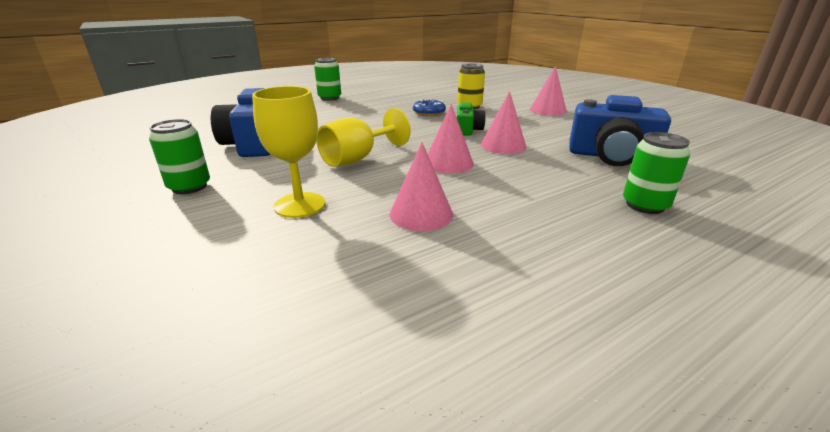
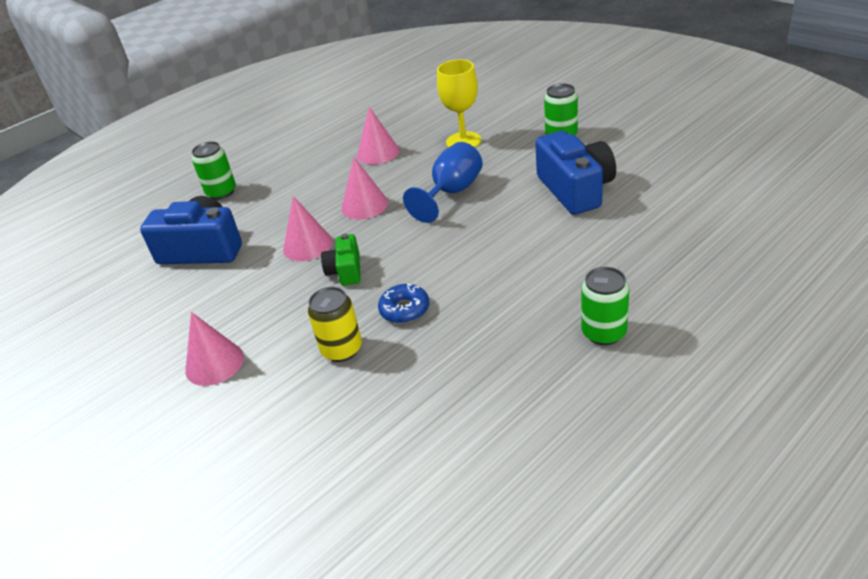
camera: 175 degrees right, 10 degrees up
(357, 158) = (452, 192): yellow goblet -> blue goblet

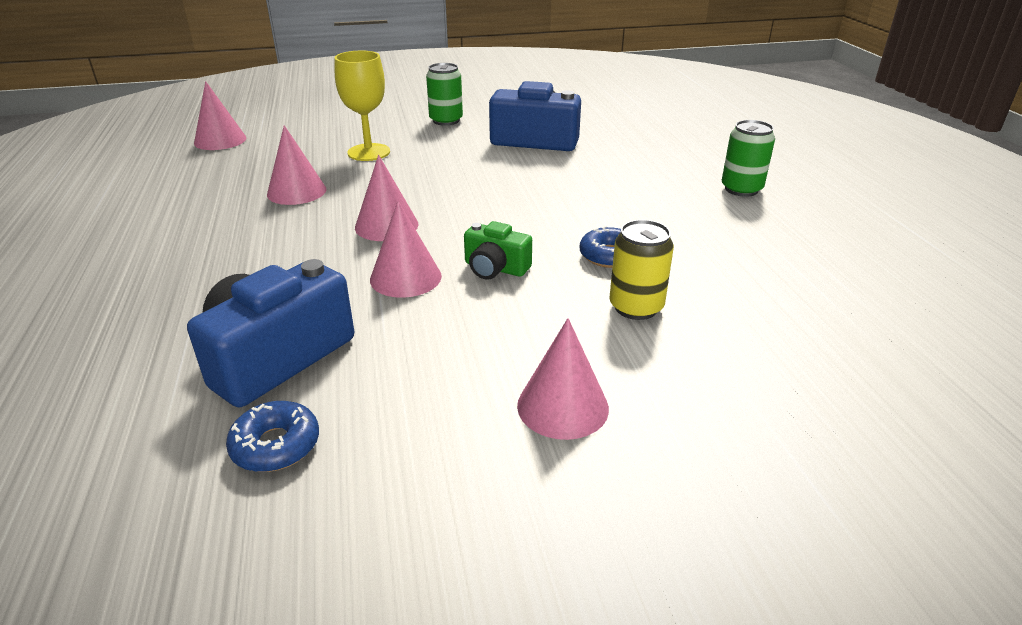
camera: 65 degrees left, 5 degrees down
(138, 289) = (276, 445): none -> blue donut
(221, 192) = (155, 307): green can -> none
(420, 89) = (220, 140): none -> pink cone
(452, 192) = (448, 181): blue goblet -> none

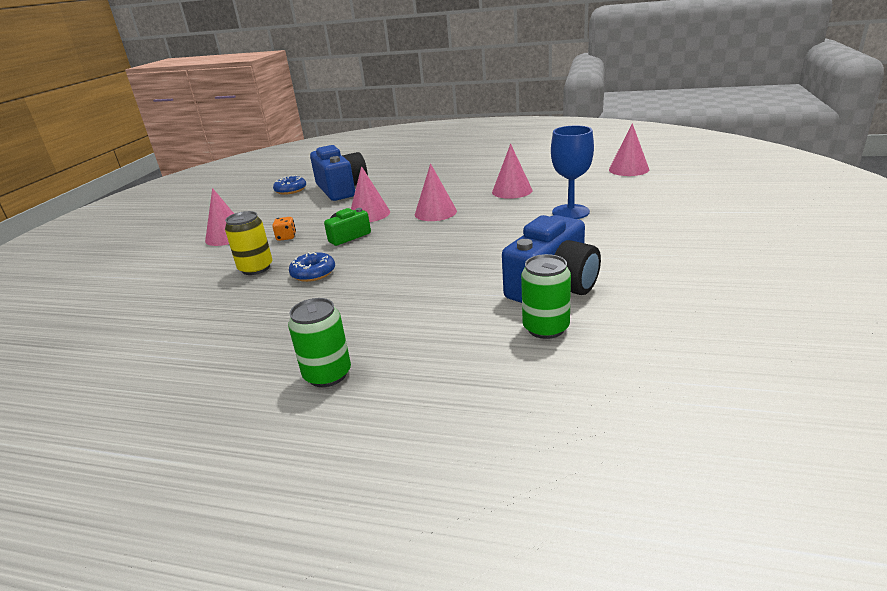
camera: 120 degrees right, 5 degrees down
(369, 152) = (570, 212): yellow goblet -> blue goblet
(446, 120) = (641, 247): green can -> green can (546, 328)
(527, 326) = (286, 237): none -> orange dice

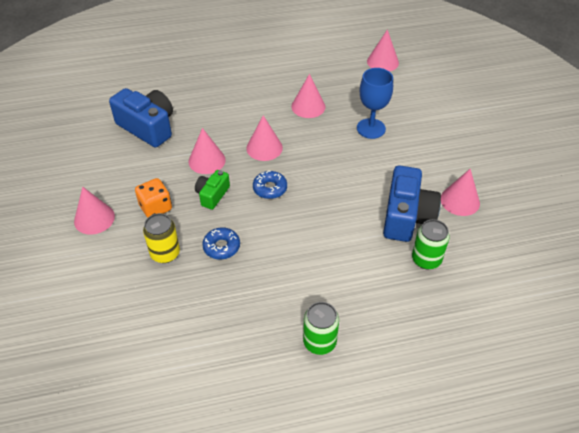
camera: 30 degrees left, 20 degrees up
(286, 237) = (156, 208): orange dice -> orange dice, size x1.65
(290, 190) = (94, 137): blue donut -> blue donut (270, 188)
(643, 283) = (460, 201): none -> pink cone

